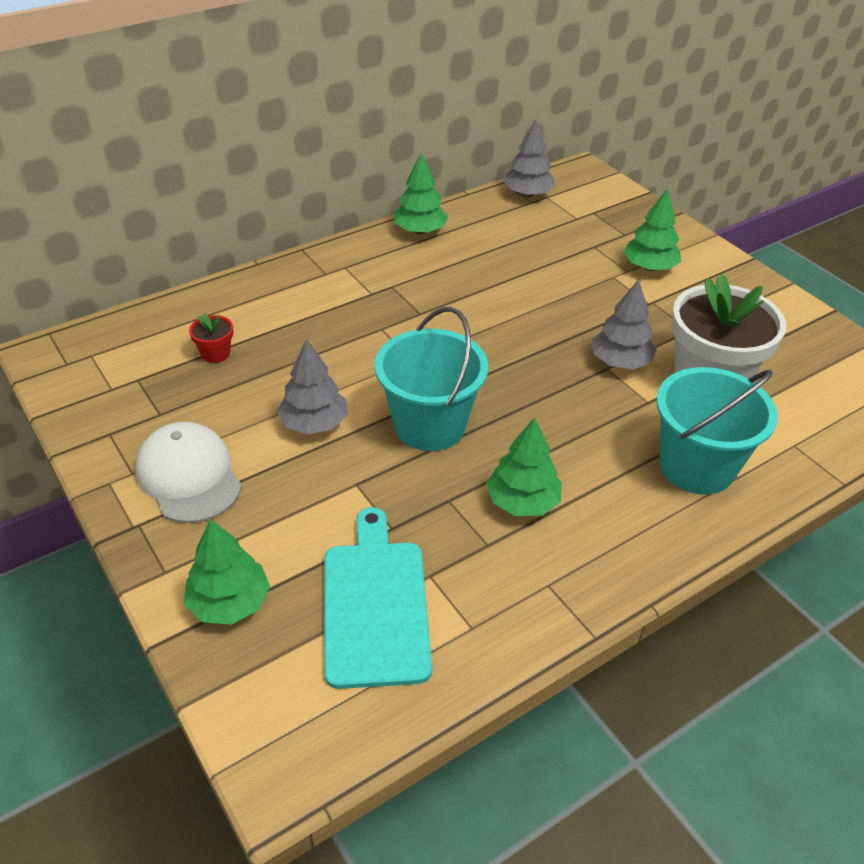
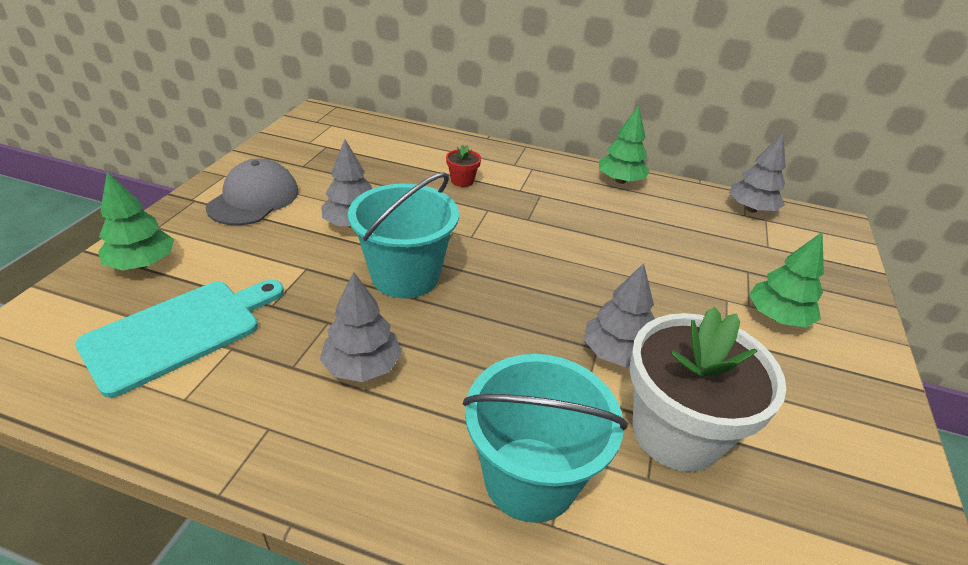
camera: 50 degrees right, 5 degrees down
(189, 476) = (254, 199): white cap -> grey cap
(215, 353) = (380, 160): red flower pot -> red flower pot (462, 181)
(522, 502) = (362, 366): green tree -> grey tree

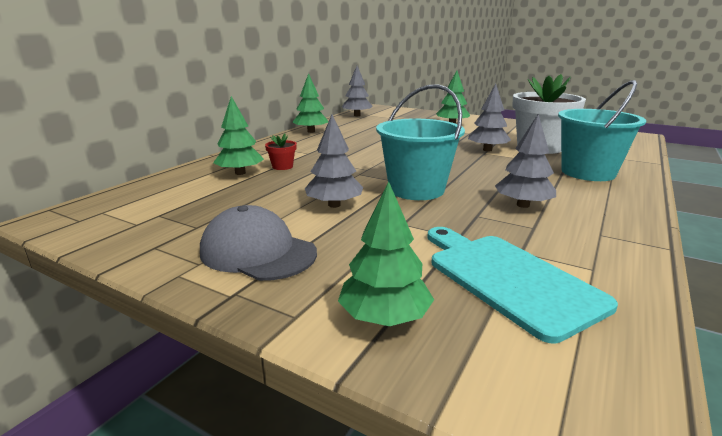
camera: 75 degrees left, 15 degrees down
(434, 161) = (240, 173): none -> green tree

